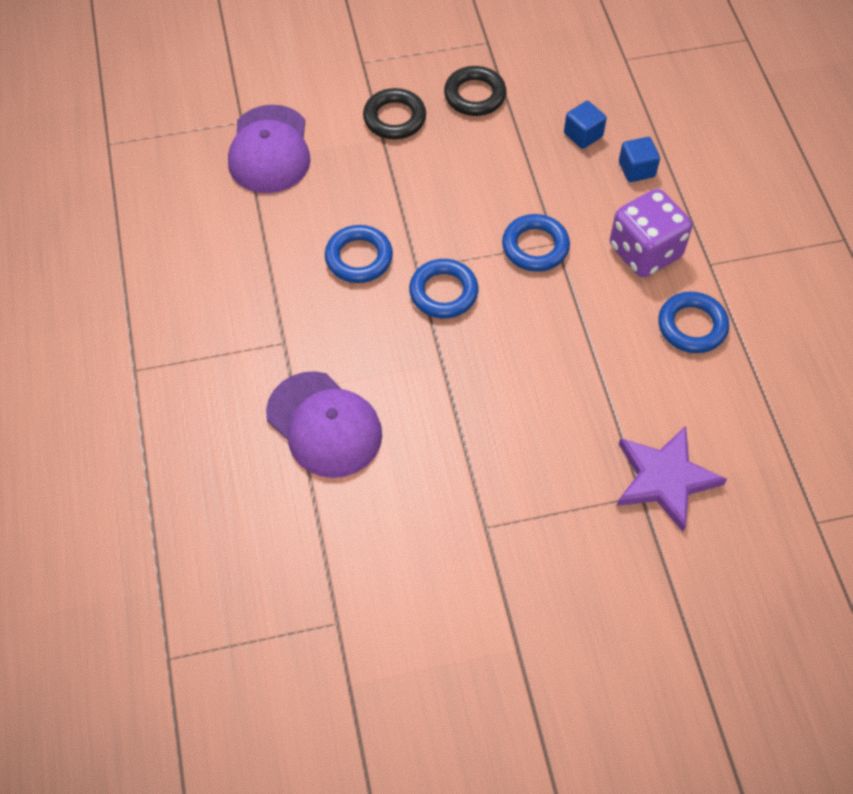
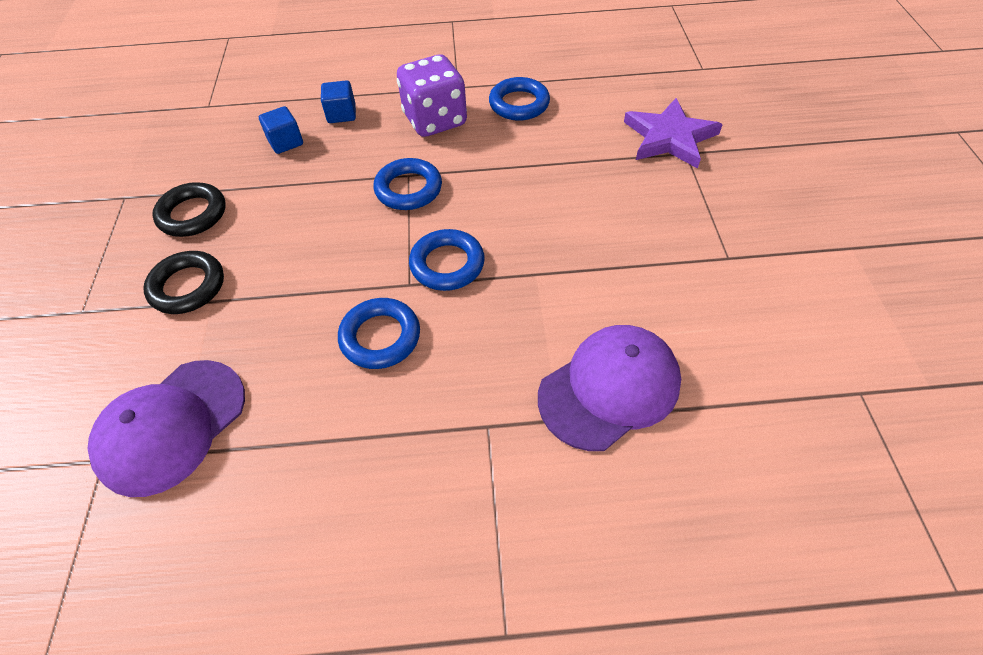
camera: 80 degrees left, 5 degrees down
(269, 150) = (171, 426): purple cap -> purple cap turned 120 degrees clockwise

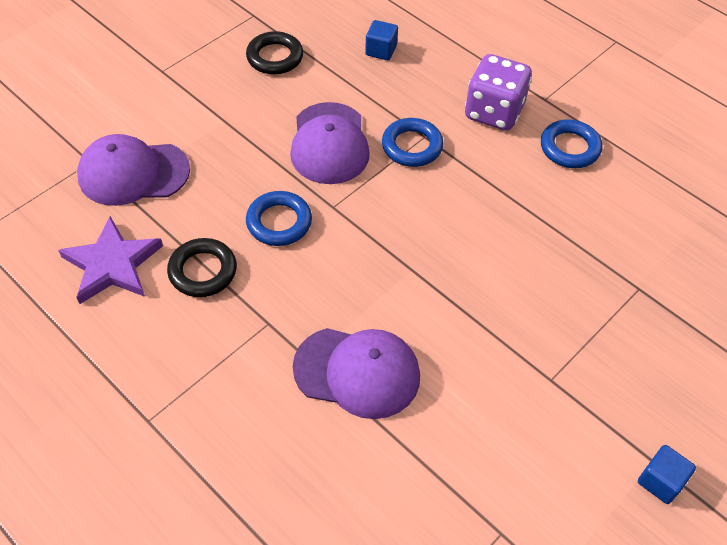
camera: 45 degrees right, 0 degrees up
(187, 286) = (223, 101): black ring -> black ring (203, 271)
(338, 240) = (329, 144): none -> purple cap
(341, 114) = (439, 57): blue cube -> blue cube (660, 481)
(447, 264) = (369, 215): blue ring -> none
(669, 137) = (644, 267): purple star -> purple star (112, 264)

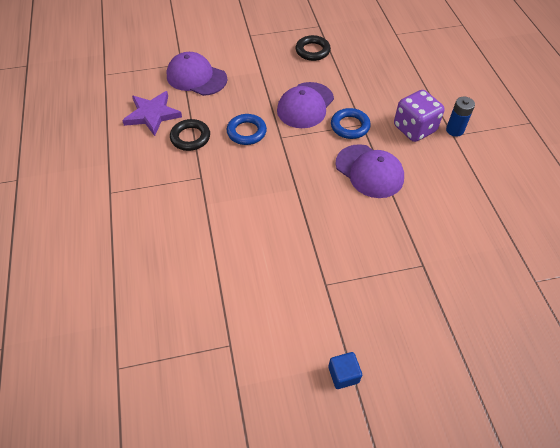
camera: 35 degrees right, 0 degrees up
(357, 372) = (224, 223): purple cap -> purple cap (369, 171)
(381, 50) = (374, 70): blue cube -> none
(541, 91) = (454, 130): none -> blue battery
(569, 148) = (445, 168): blue ring -> none

